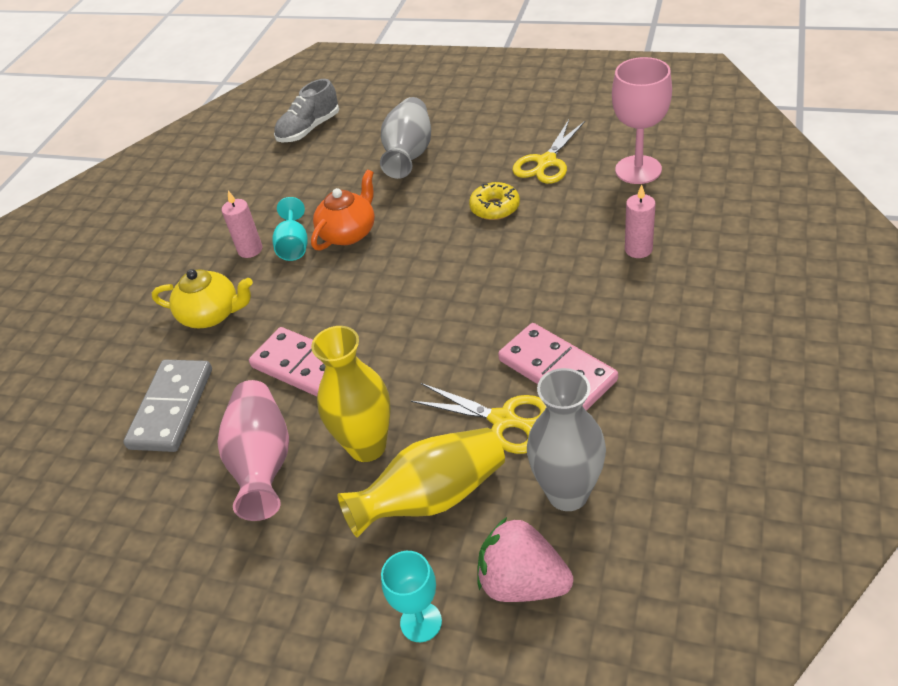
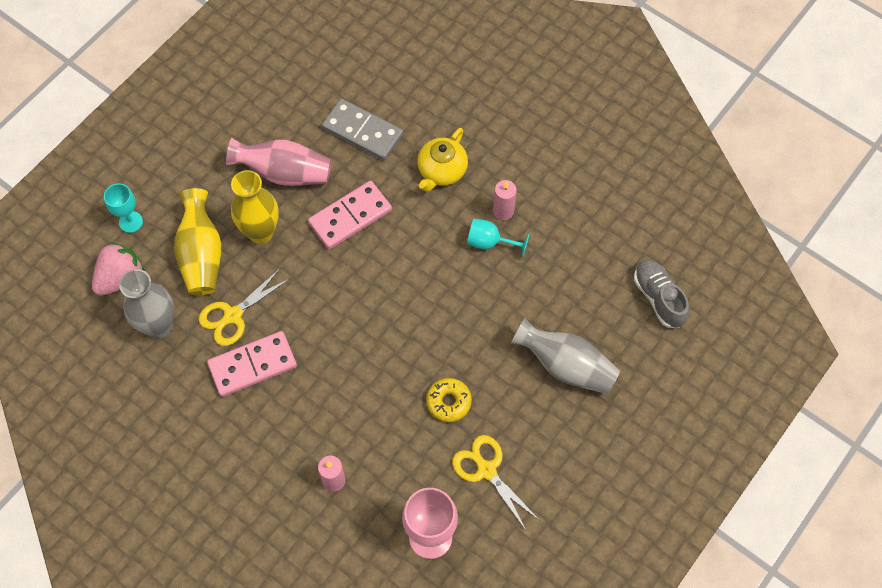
camera: 105 degrees right, 20 degrees up
(349, 233) = (482, 285): orange teapot -> none

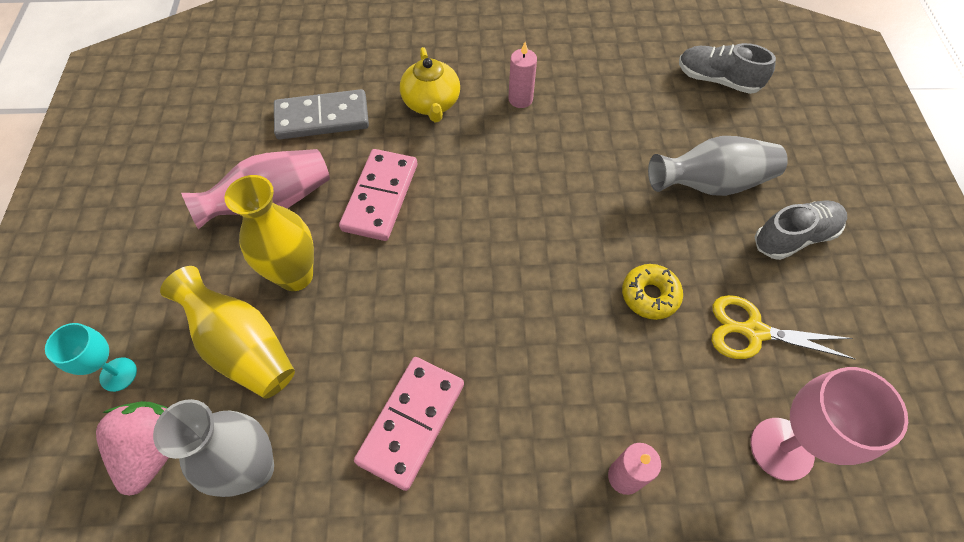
camera: 40 degrees left, 5 degrees down
(232, 316) = (338, 385): yellow scissors -> none
(489, 242) = (535, 131): turquoise goblet -> none
(578, 440) = (794, 237): none -> grey shoe

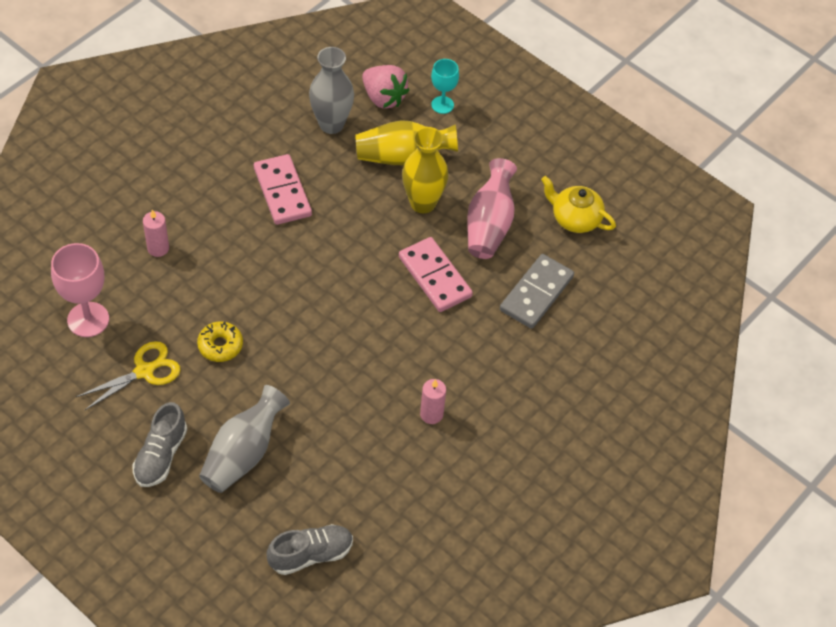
camera: 130 degrees right, 5 degrees down
(431, 103) = (484, 361): yellow teapot -> yellow teapot (575, 218)

